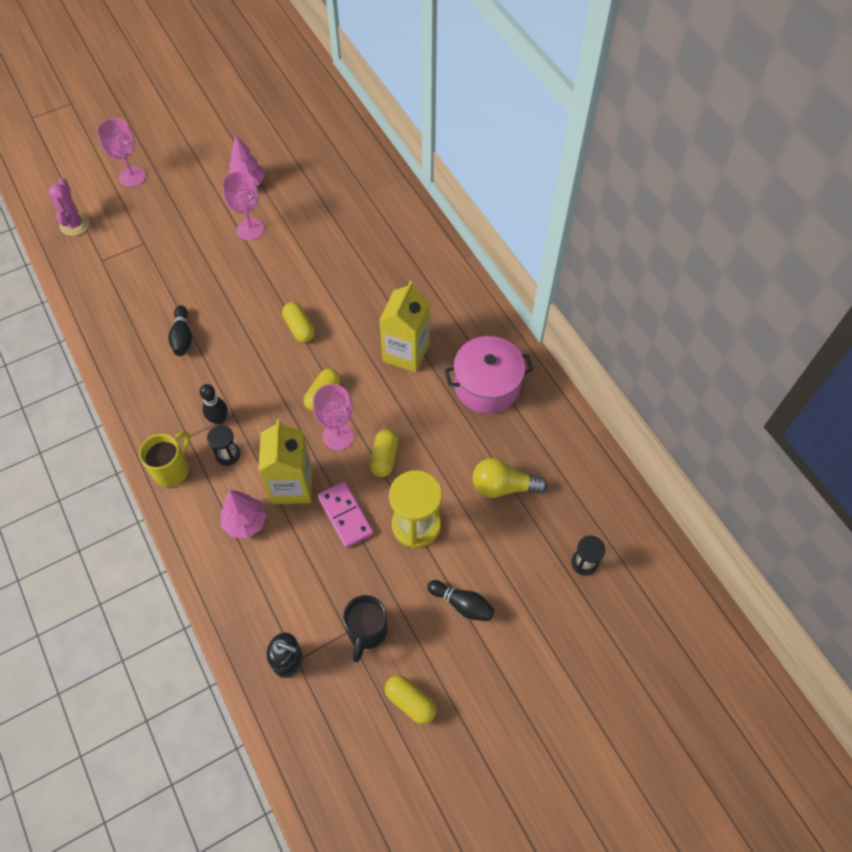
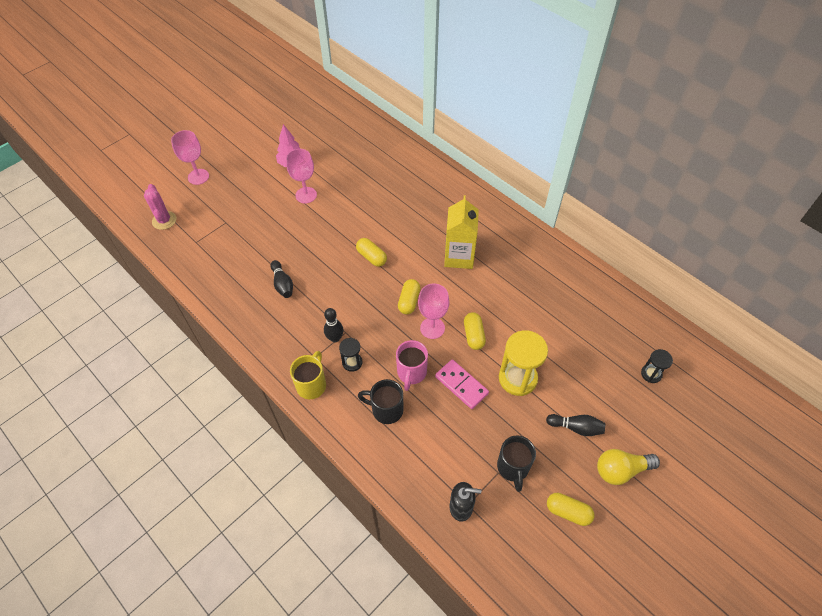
camera: 15 degrees left, 5 degrees down
(245, 522) = (386, 410): pink tree -> black mug
(292, 485) = (411, 373): yellow carton -> pink mug
(486, 386) = (528, 266): pink pot -> none
(503, 486) = (570, 334): yellow light bulb -> yellow light bulb (621, 470)

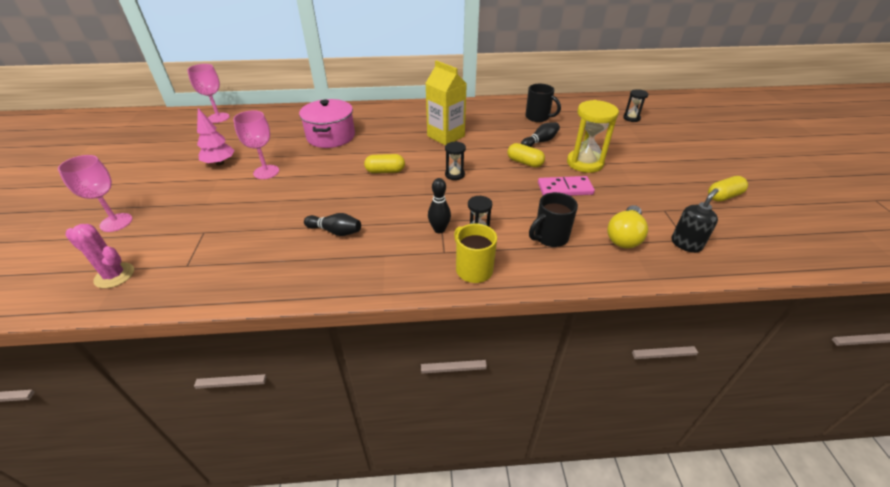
camera: 50 degrees left, 15 degrees down
(382, 189) = (331, 136): none -> pink pot
(409, 301) = (454, 175): yellow capsule -> black hourglass
(411, 373) = (526, 206): pink mug -> none
(432, 328) = (494, 176): pink goblet -> pink goblet (218, 118)
(513, 468) = (665, 201): black mug -> black mug (538, 117)
(576, 427) = (650, 160): black bowling pin -> black bowling pin (540, 141)
(621, 470) = (701, 160): yellow light bulb -> yellow light bulb (624, 236)

